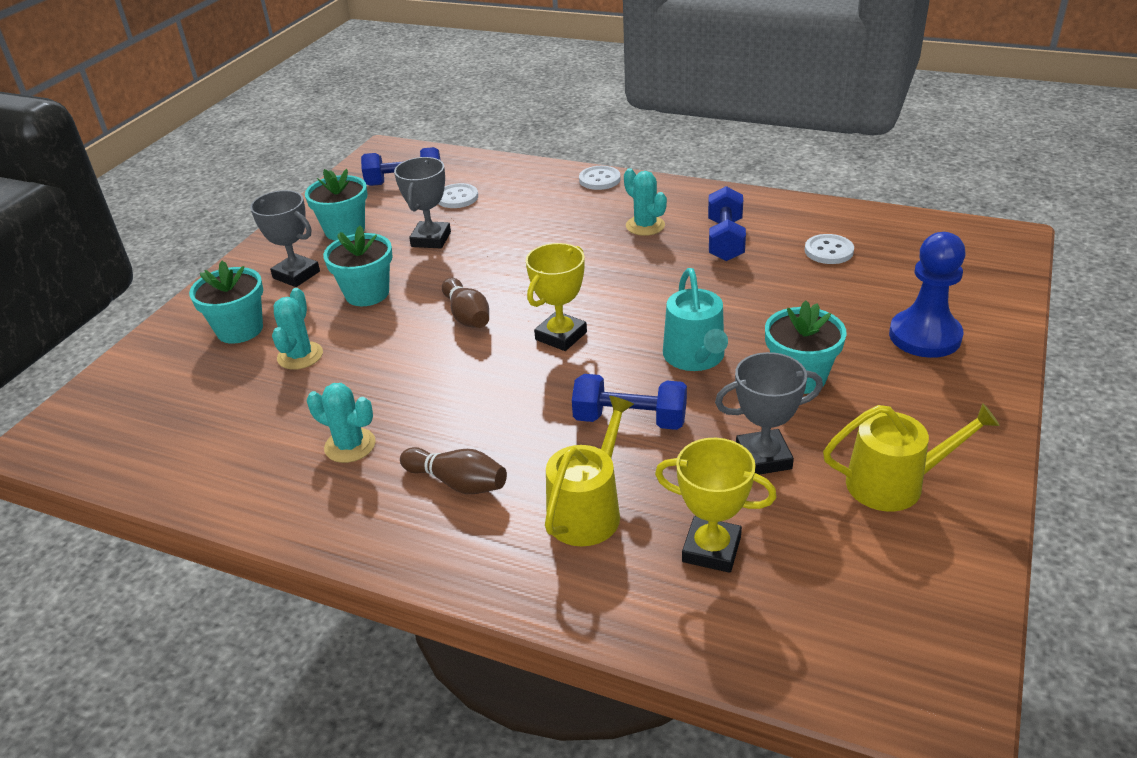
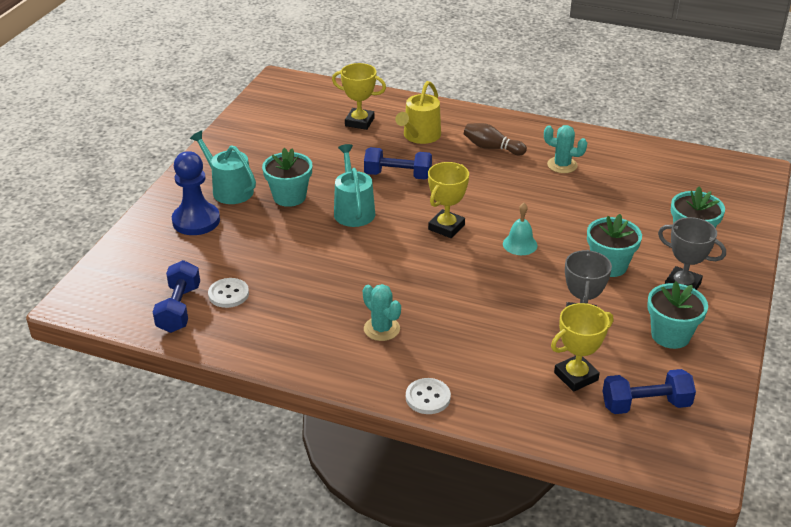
camera: 175 degrees right, 0 degrees up
(300, 356) = (629, 217): turquoise cactus -> none
(457, 197) = (576, 376): white button -> yellow trophy
(467, 316) = (520, 244): brown bowling pin -> turquoise bell
(725, 240) = (312, 309): blue dumbbell -> blue dumbbell (179, 309)
(763, 457) = (324, 156): grey trophy -> none
(894, 483) = (260, 145): yellow watering can -> none
(903, 387) = (229, 190): none -> turquoise watering can

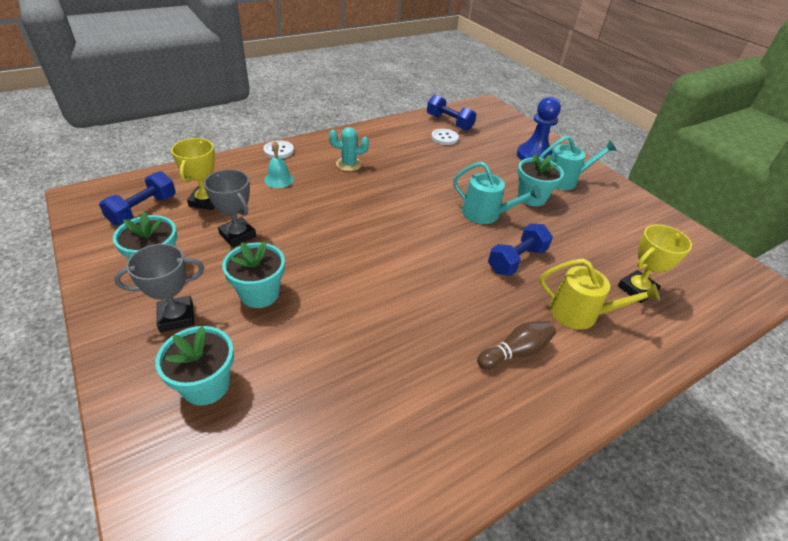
camera: 125 degrees right, 5 degrees up
(420, 136) = (580, 313): yellow watering can -> yellow watering can turned 135 degrees clockwise
(446, 227) = (415, 242): yellow trophy -> none
(520, 244) = (349, 265): turquoise bell -> turquoise bell (279, 179)
(562, 165) = (431, 386): turquoise cactus -> none

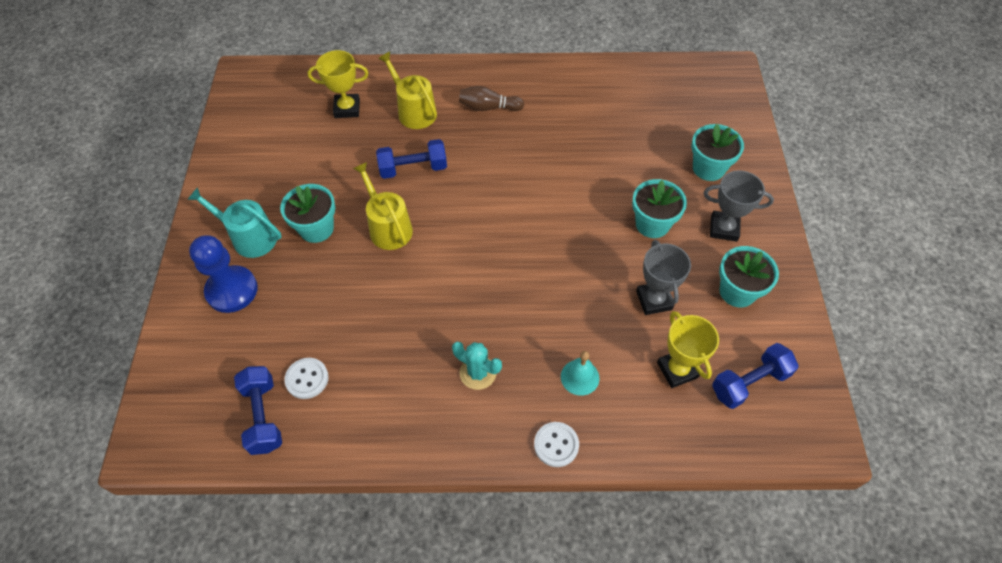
camera: 145 degrees left, 15 degrees up
(205, 201) = (677, 370): yellow trophy -> yellow trophy turned 60 degrees counterclockwise
(485, 214) = (388, 227): turquoise watering can -> yellow watering can

